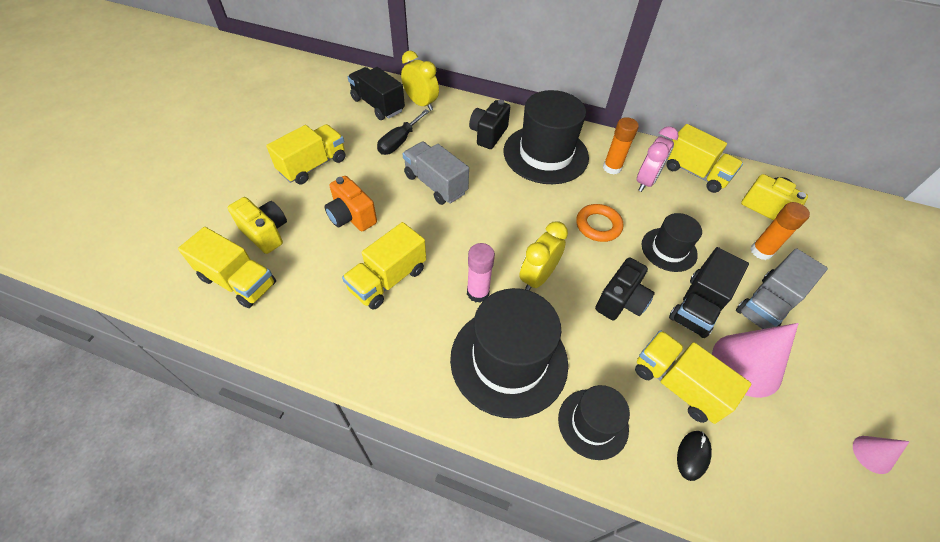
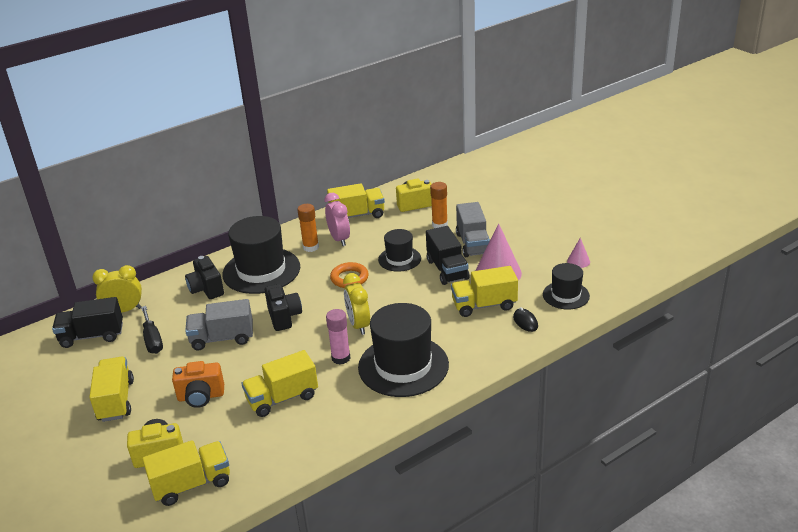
camera: 50 degrees left, 20 degrees down
(388, 279) = (282, 398): yellow truck -> yellow truck turned 75 degrees clockwise
(593, 423) = (475, 350): black hat -> black hat (566, 295)
(621, 301) = (413, 298): black camera -> black camera (284, 317)

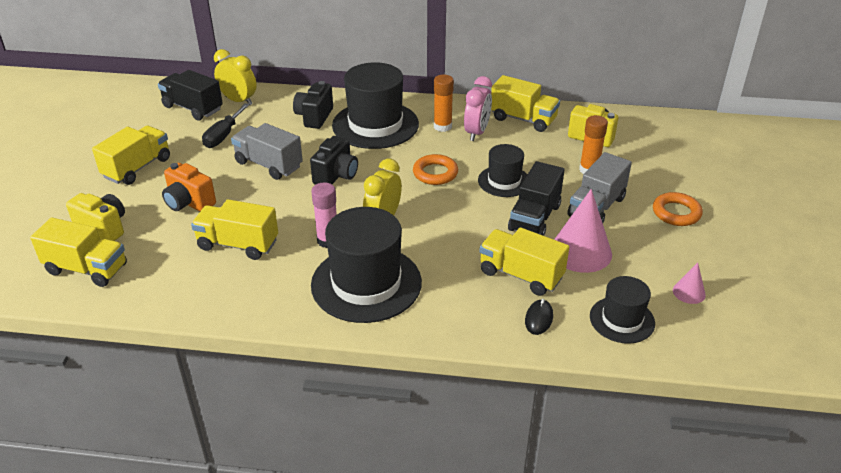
camera: 40 degrees right, 5 degrees up
(518, 223) = (676, 213): none -> orange ring

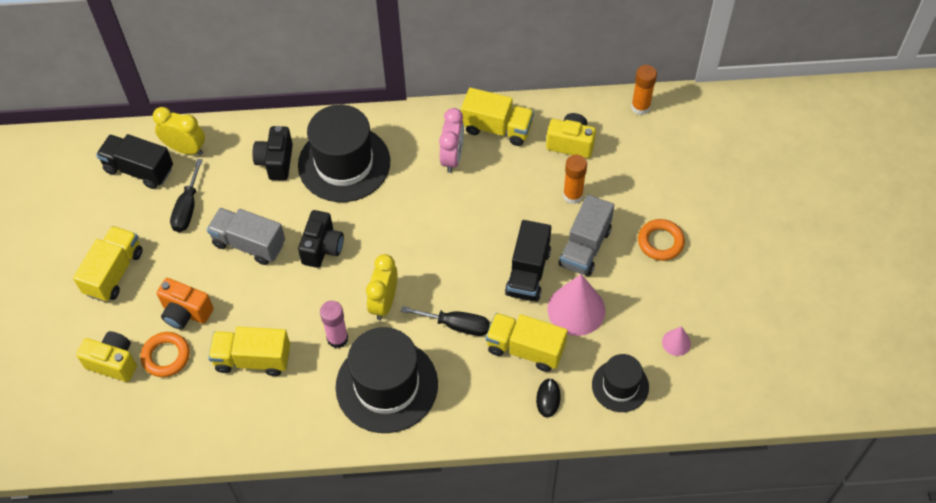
camera: 10 degrees left, 20 degrees up
(87, 269) = (119, 416): yellow truck -> none
(435, 173) = (421, 227): orange ring -> orange ring (166, 356)
(442, 126) = (415, 154): orange glue stick -> orange glue stick (640, 107)
(452, 247) = (456, 325): none -> black screwdriver
(504, 181) = (491, 226): black hat -> none

